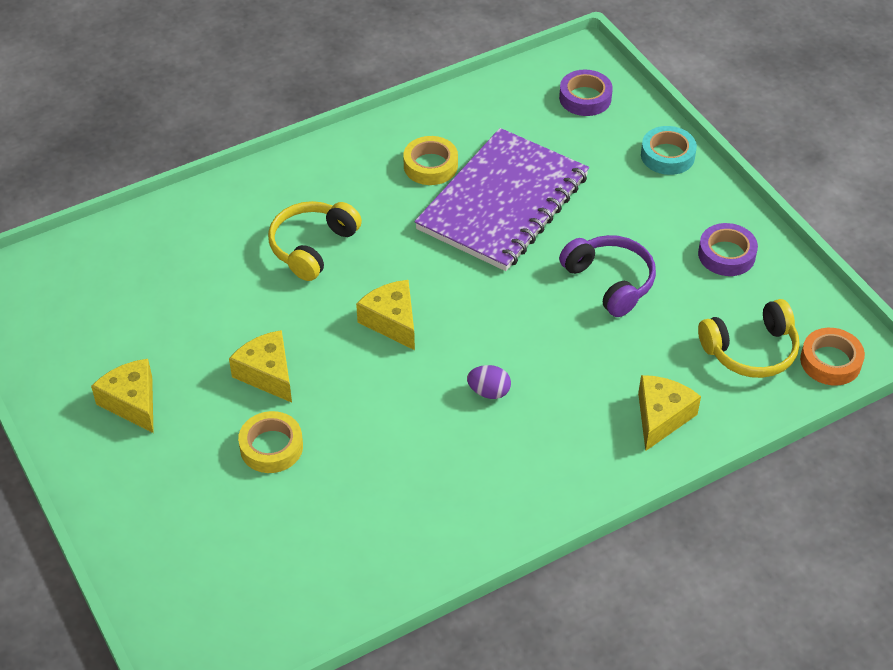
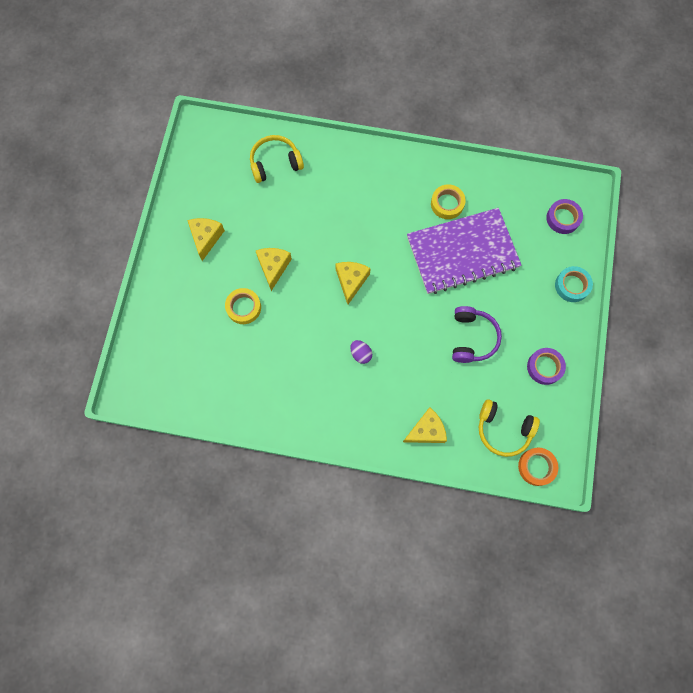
camera: 40 degrees right, 25 degrees up
(312, 247) = (351, 211): yellow headphones -> yellow headphones (275, 163)

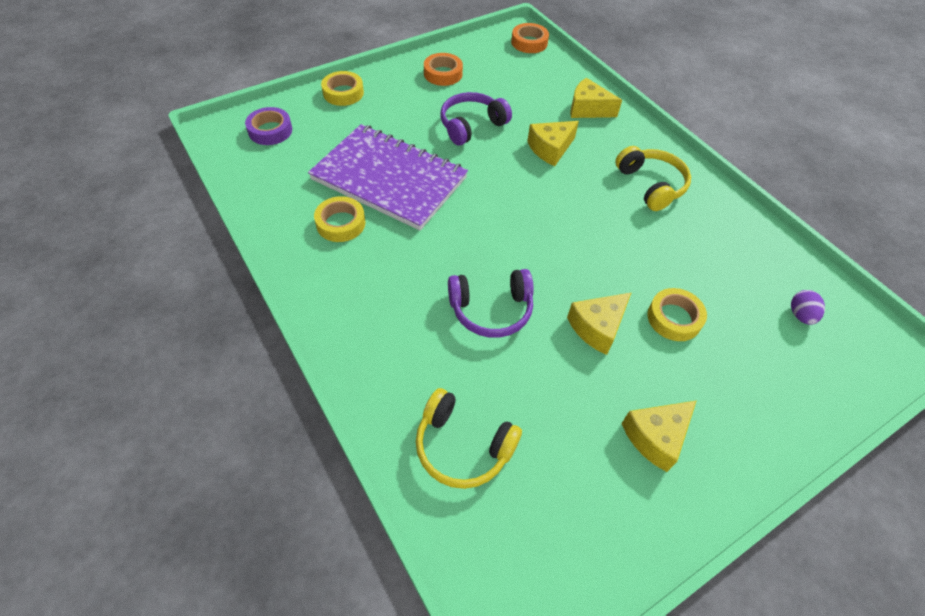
camera: 135 degrees left, 20 degrees down
(327, 229) = (491, 310): none -> purple headphones
(351, 281) = (525, 244): yellow cheese -> yellow cheese (550, 149)
(360, 354) = (585, 188): purple egg -> purple egg (800, 315)
(503, 430) = (525, 70): yellow headphones -> yellow headphones (651, 185)
(544, 367) = (443, 74): purple tape -> orange tape
(572, 286) = (343, 93): turquoise tape -> yellow tape

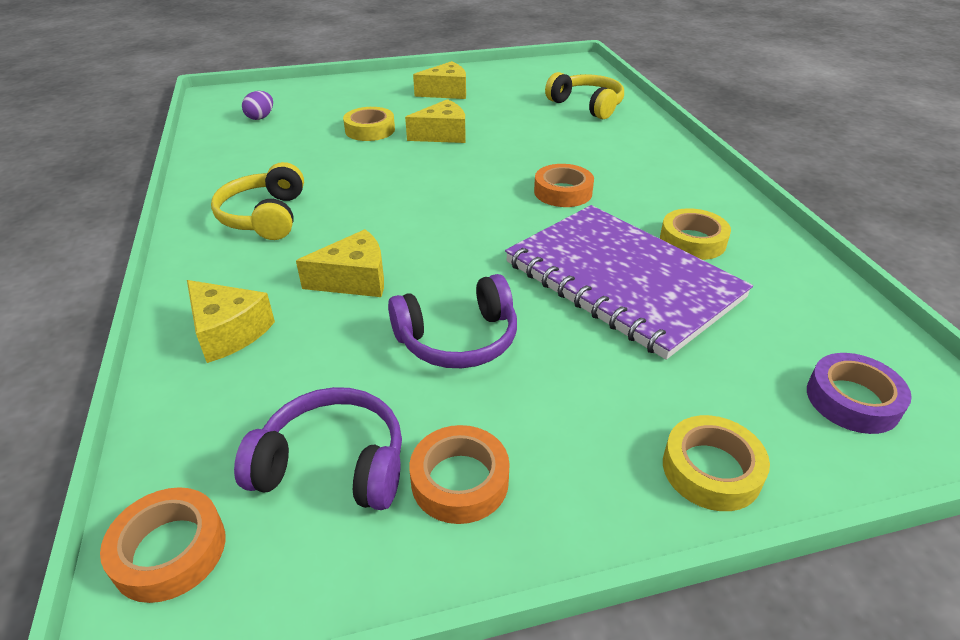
camera: 160 degrees left, 15 degrees down
(448, 259) = (563, 192): none -> orange tape
(491, 310) = (533, 155): purple headphones -> purple headphones (333, 464)

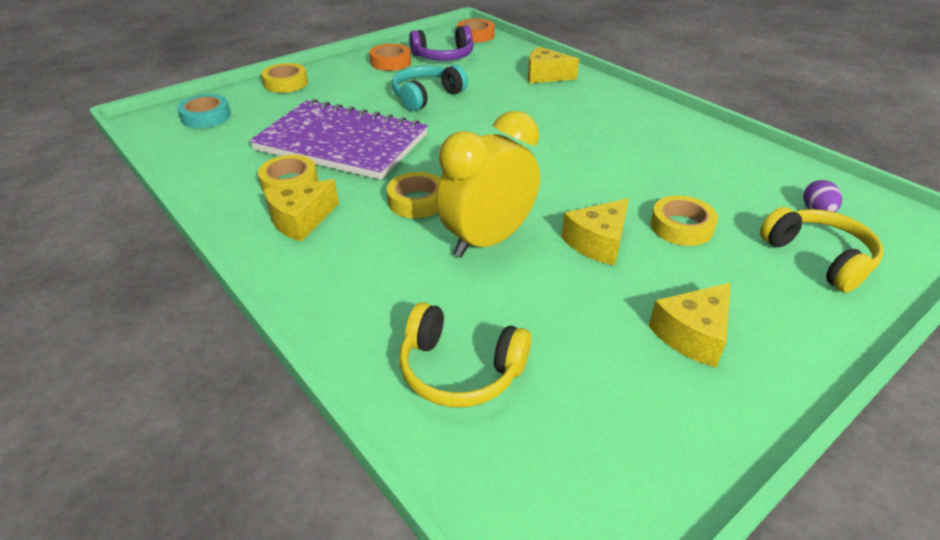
camera: 155 degrees right, 0 degrees up
(265, 216) = (625, 125): yellow headphones -> yellow headphones (819, 258)
(354, 279) = (513, 107): yellow cheese -> yellow cheese (300, 220)
(458, 339) = (426, 96): purple headphones -> turquoise headphones
(523, 152) = (487, 241): none -> yellow clock
(563, 192) = (417, 201): orange tape -> yellow tape
(852, 400) = (206, 117): purple tape -> turquoise tape

